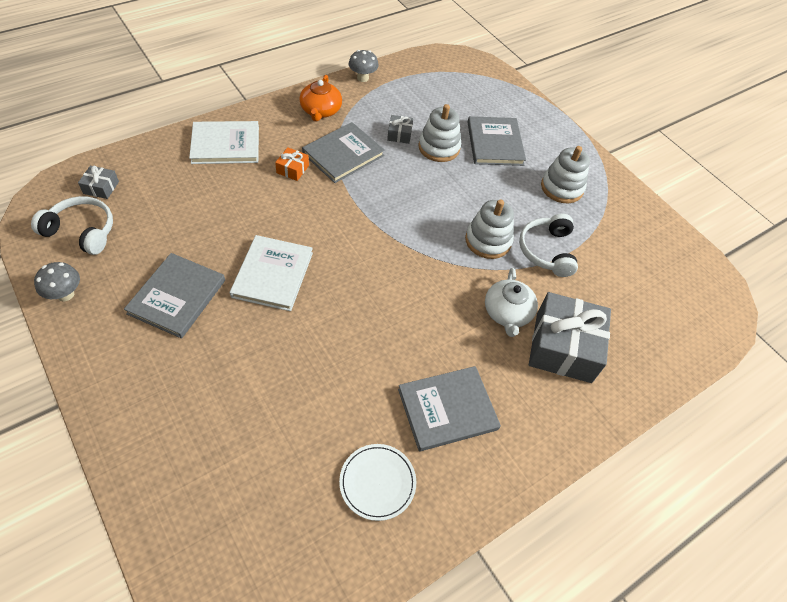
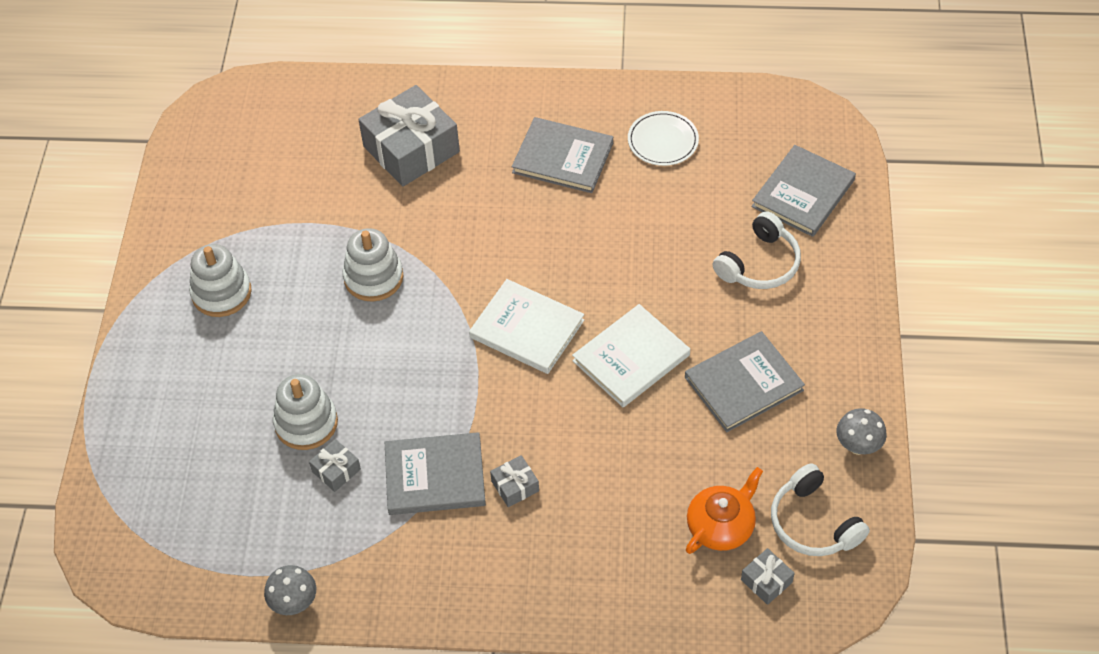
camera: 135 degrees left, 0 degrees up
(225, 145) = (574, 572): white book -> white book (527, 329)
(292, 169) = (515, 486): orange gift -> grey gift
(320, 111) = (405, 568): orange teapot -> orange teapot (721, 525)
(495, 143) = (230, 392): grey book -> grey book (803, 193)
(507, 313) = (431, 201): white teapot -> none
(547, 251) = (324, 235): white headphones -> white headphones (759, 264)

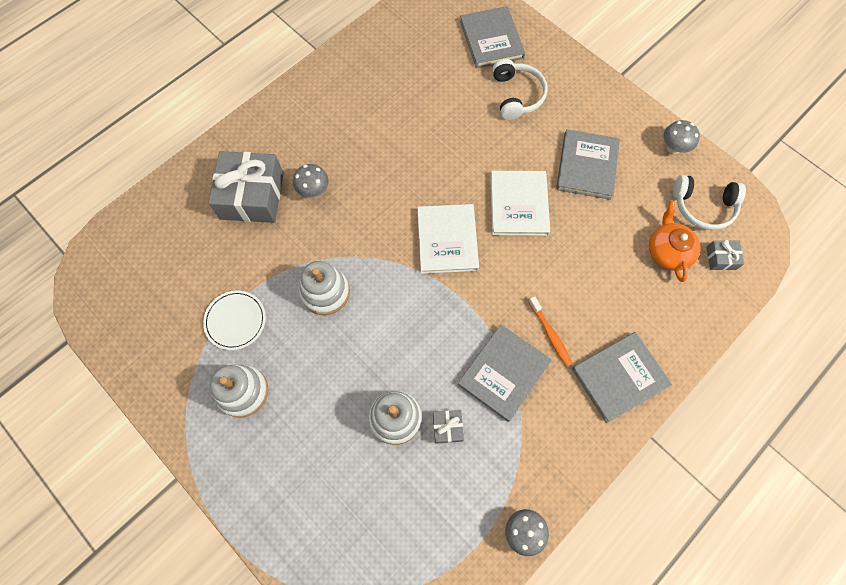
camera: 50 degrees left, 15 degrees up
(466, 189) = (314, 191): none -> grey mushroom
(515, 486) = (550, 334): grey gift -> orange toothbrush
(527, 329) = (447, 240): white book -> white book turned 75 degrees counterclockwise
(563, 158) = (346, 125): grey book -> grey book (619, 377)
(663, 141) = (388, 70): white plate -> white plate (235, 320)

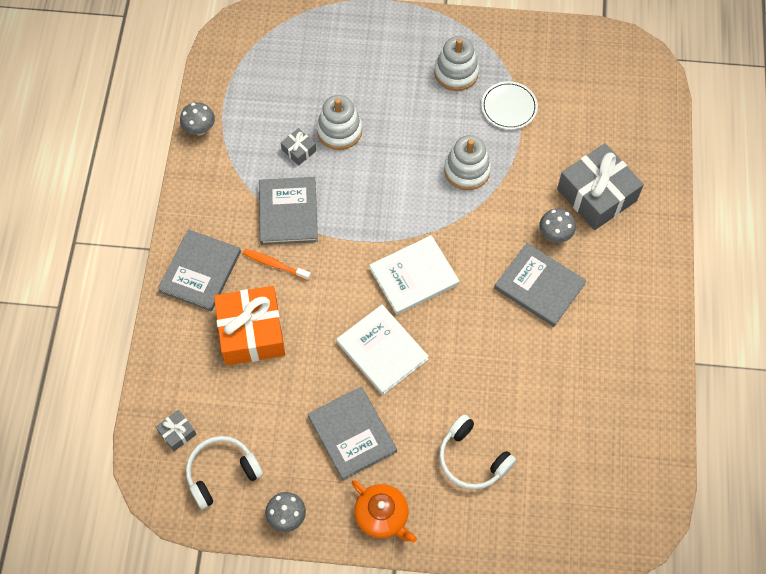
camera: 140 degrees right, 5 degrees down
(447, 240) = (414, 276): white book -> white book turned 75 degrees counterclockwise
(491, 39) = (549, 505): grey book -> grey book (539, 286)
(610, 292) = (251, 332): none -> orange gift
(668, 251) = (227, 405): orange teapot -> orange teapot (382, 516)

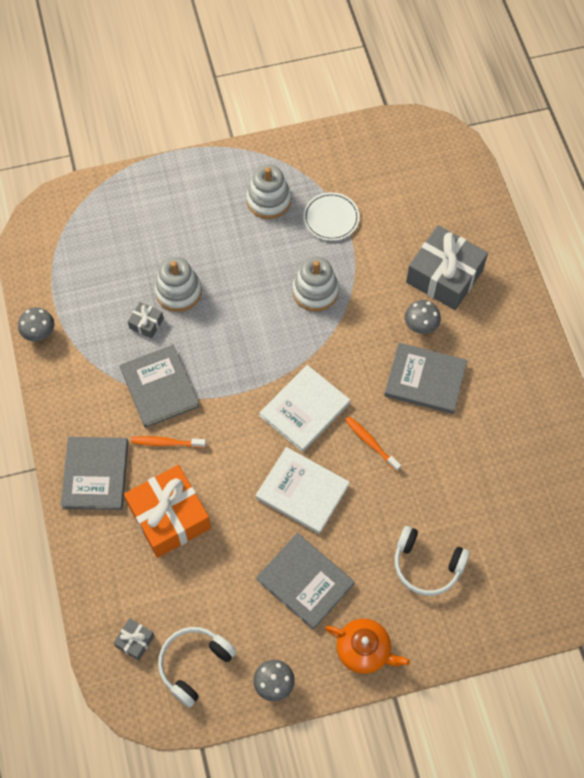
camera: 20 degrees left, 0 degrees up
(464, 327) = (371, 443): none -> orange toothbrush

